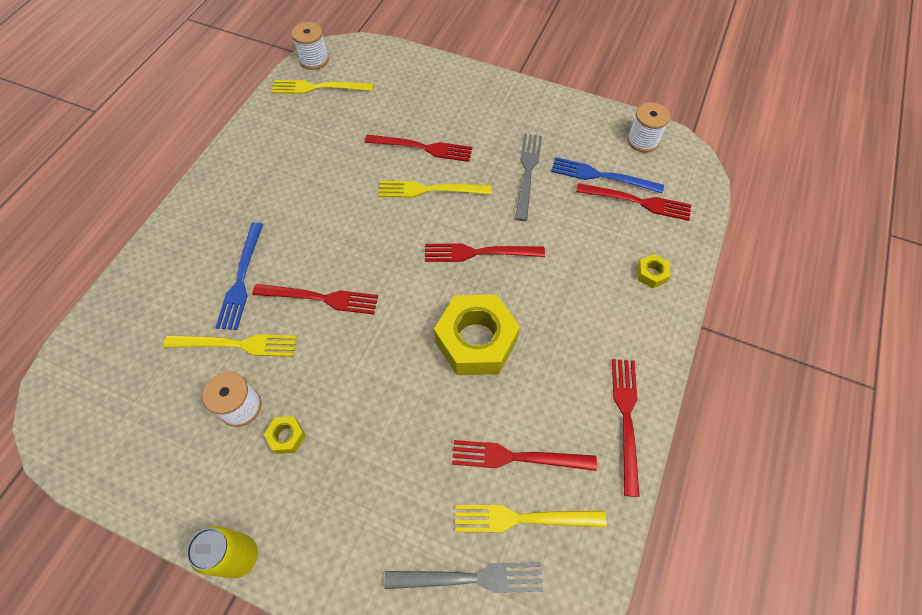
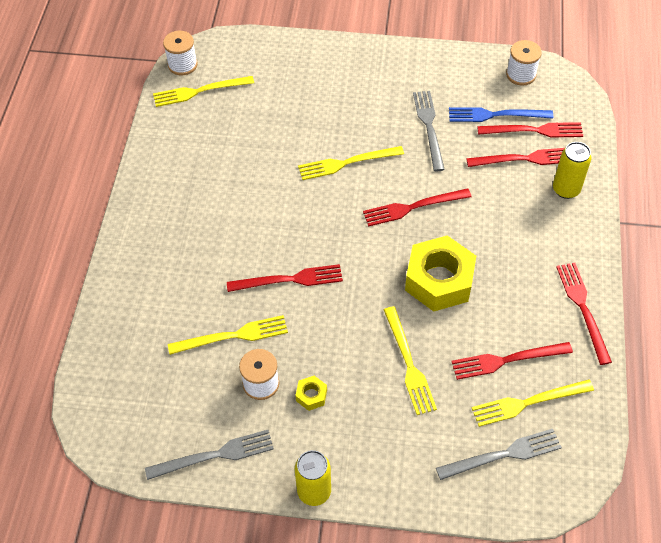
camera: 15 degrees left, 5 degrees down
(155, 477) = (214, 455): none -> grey fork
(241, 279) = (210, 281): blue fork -> none
(406, 429) = (408, 363): none -> yellow fork
(422, 148) = (324, 126): red fork -> red fork (523, 159)
(651, 274) = (566, 189): yellow nut -> yellow can

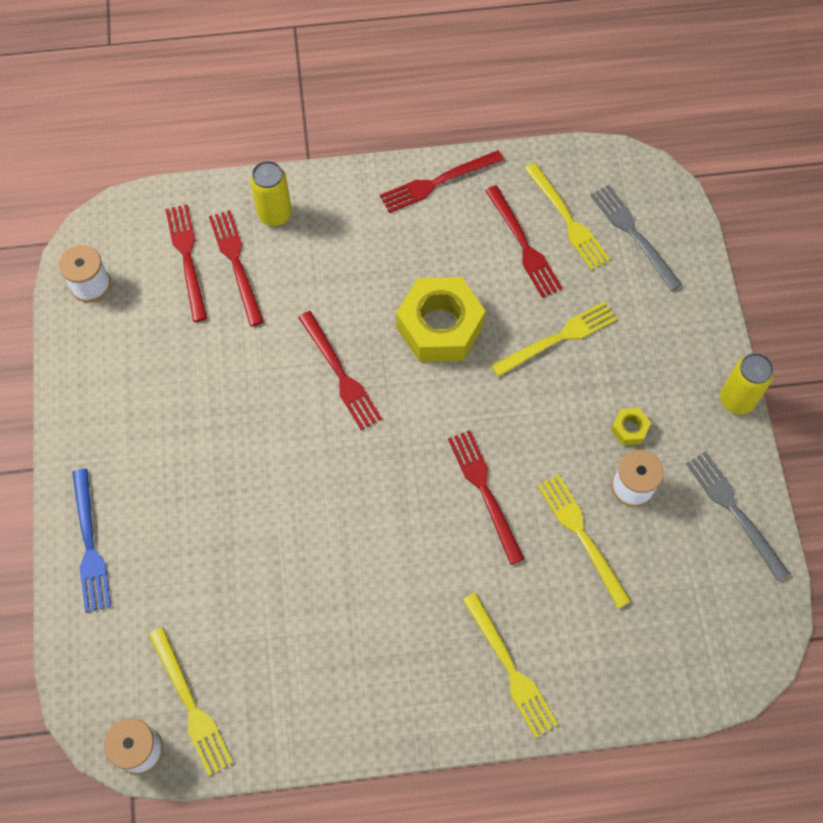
camera: 105 degrees left, 10 degrees up
(347, 163) = (285, 466): yellow fork -> yellow fork (510, 668)
(429, 127) = (204, 378): grey fork -> none
(496, 115) = (168, 303): blue fork -> blue fork (89, 544)

